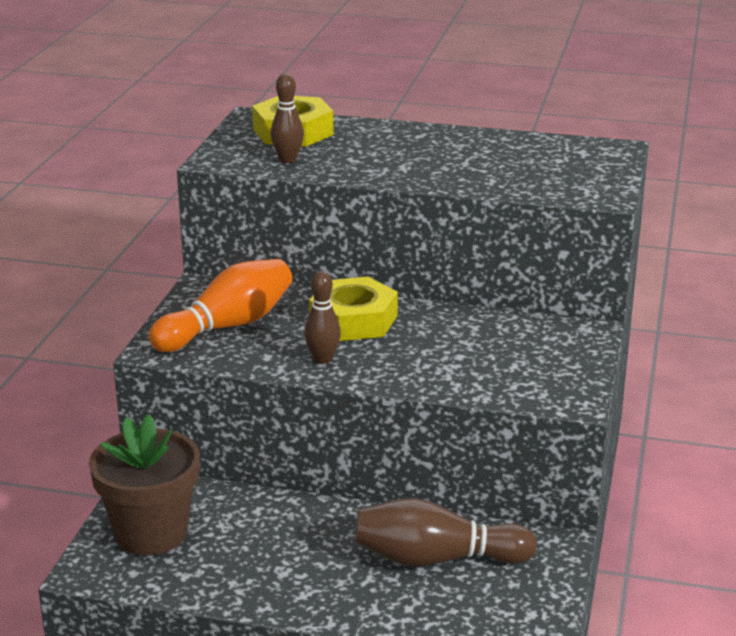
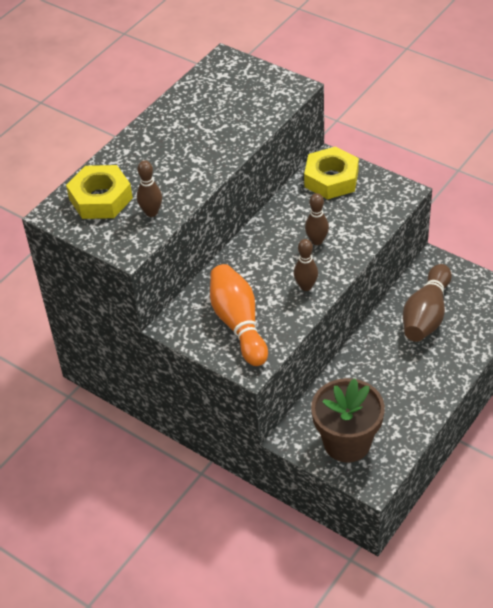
camera: 65 degrees left, 20 degrees up
(353, 320) = (262, 259): yellow nut -> yellow nut (331, 179)
(416, 351) = (317, 241): none -> brown bowling pin

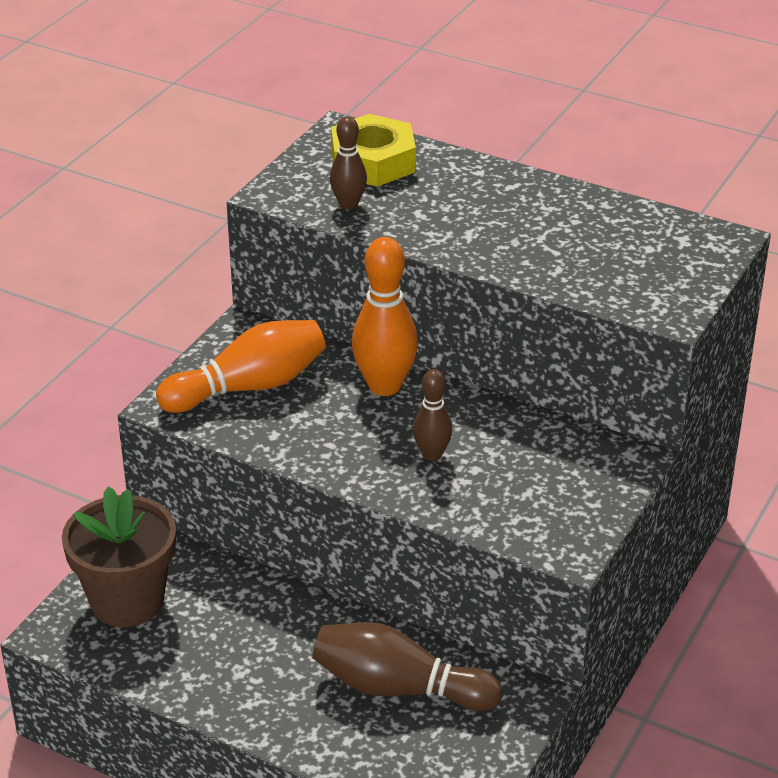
camera: 80 degrees right, 10 degrees down
(248, 258) = (384, 386): none -> orange bowling pin
(306, 286) = (329, 448): brown bowling pin -> none
(331, 179) = (584, 463): yellow nut -> none

